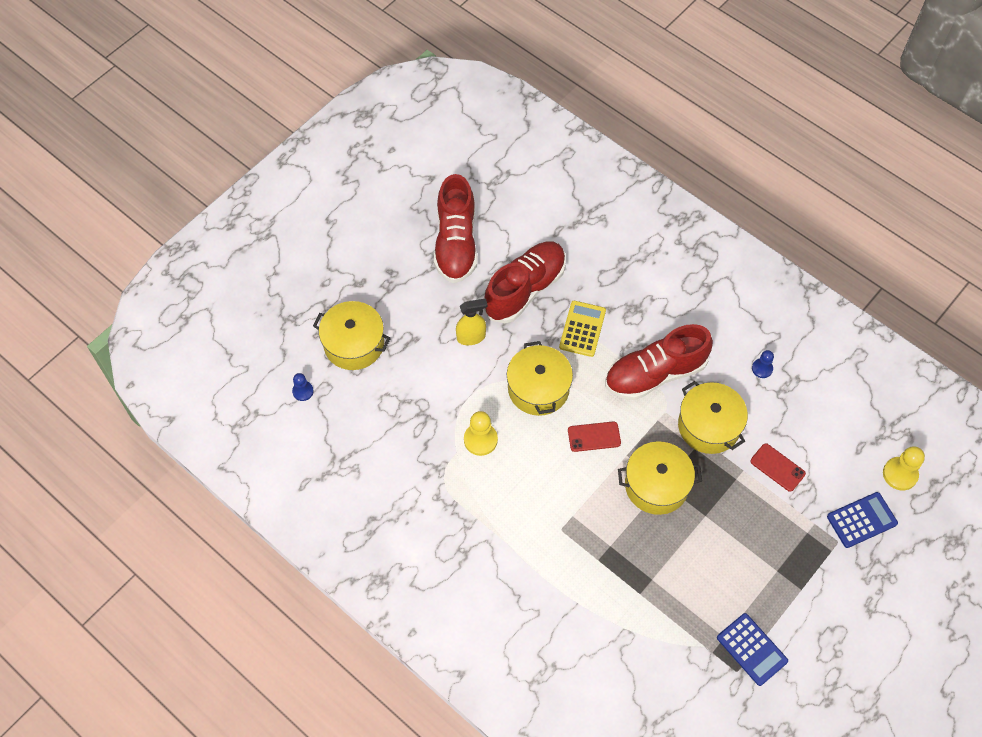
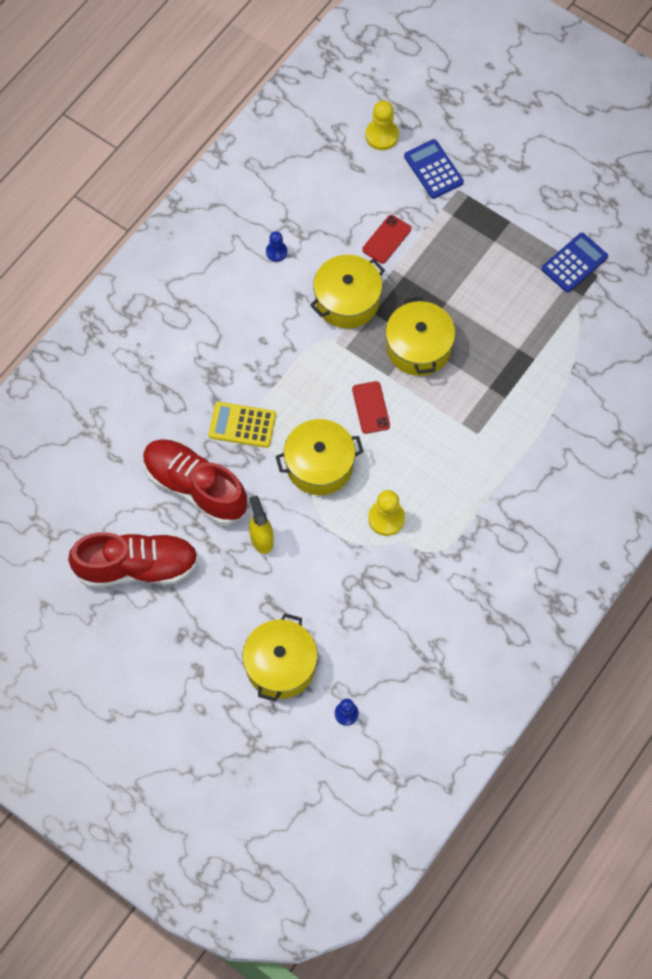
camera: 95 degrees left, 5 degrees up
(654, 374) = (291, 352): red shoe -> none

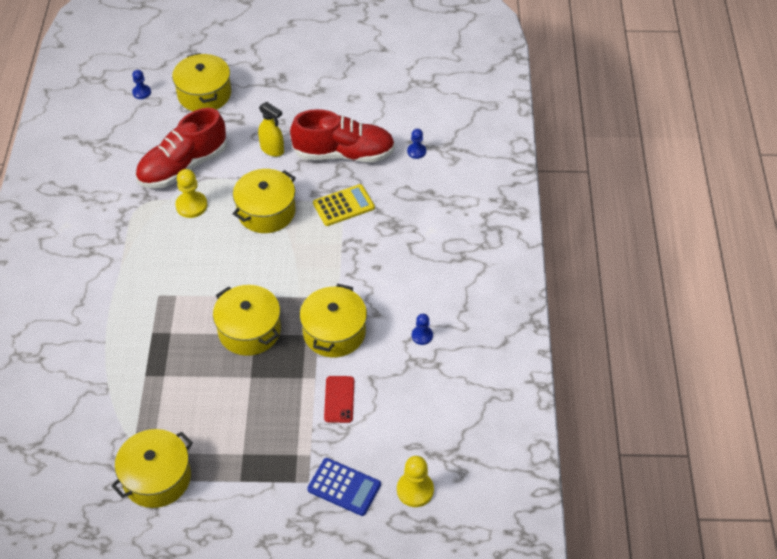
camera: 145 degrees right, 15 degrees down
(123, 444) = (416, 151): none -> blue pawn
(137, 567) = (342, 94): red shoe -> red shoe (183, 166)
(371, 407) = (256, 268): red phone -> none
(574, 263) = (157, 478): blue calculator -> yellow pot

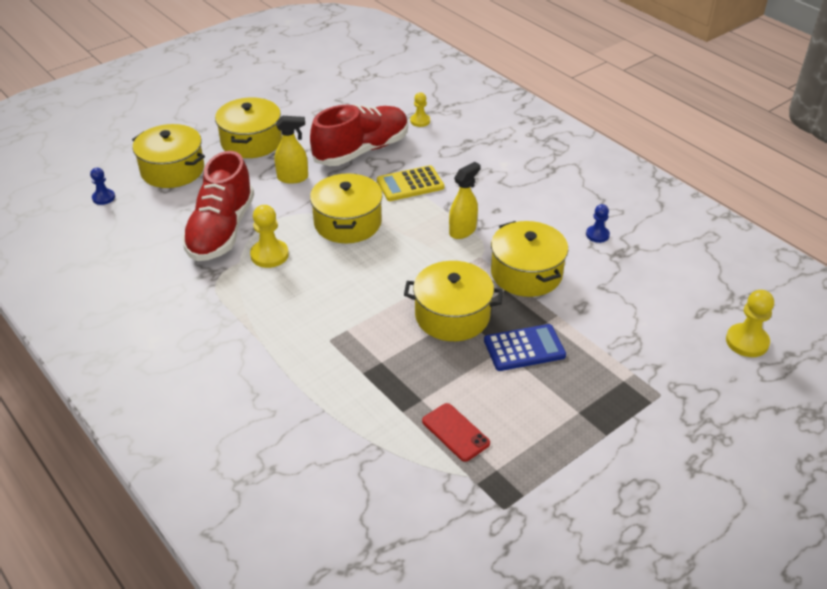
camera: 40 degrees left, 10 degrees down
(157, 478) = (529, 488): yellow pot -> yellow pot (251, 142)
(333, 269) = (463, 231): none -> yellow spray bottle
(339, 399) = (598, 318): red phone -> red phone (455, 432)
(343, 205) = (410, 184): yellow calculator -> yellow calculator turned 135 degrees counterclockwise
(344, 487) = (694, 378): blue calculator -> blue calculator (524, 348)
(416, 151) = (420, 121): blue pawn -> yellow pawn

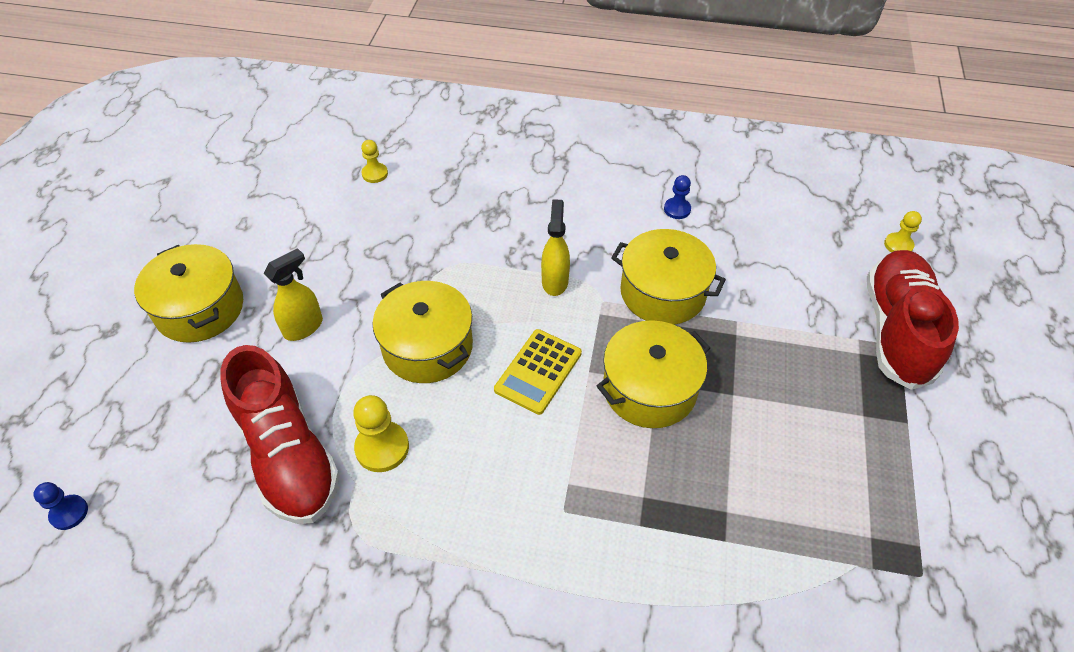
camera: 40 degrees left, 10 degrees up
(172, 170) = (131, 410): yellow pot -> none
(362, 150) = (348, 245): red shoe -> red shoe (897, 330)
(410, 184) = (444, 257): yellow calculator -> yellow calculator (538, 371)
(455, 432) = (794, 524): red phone -> none
(524, 348) = (748, 379): blue calculator -> none
(747, 342) = (898, 245): yellow pawn -> yellow pawn, size x0.63

